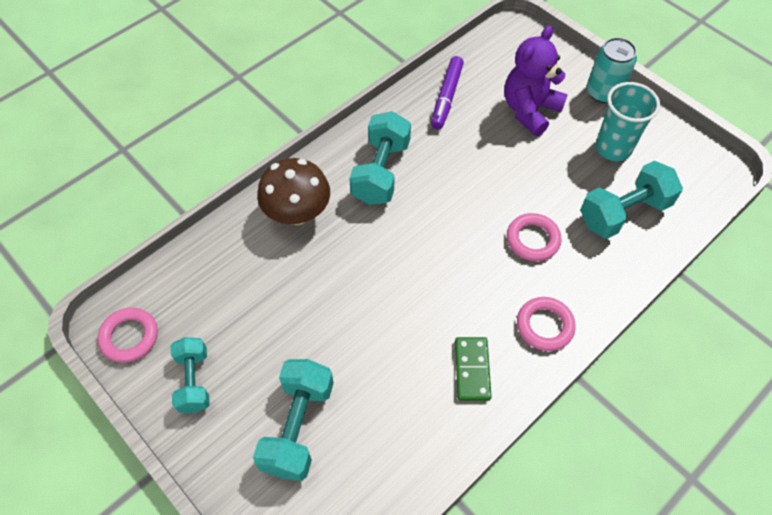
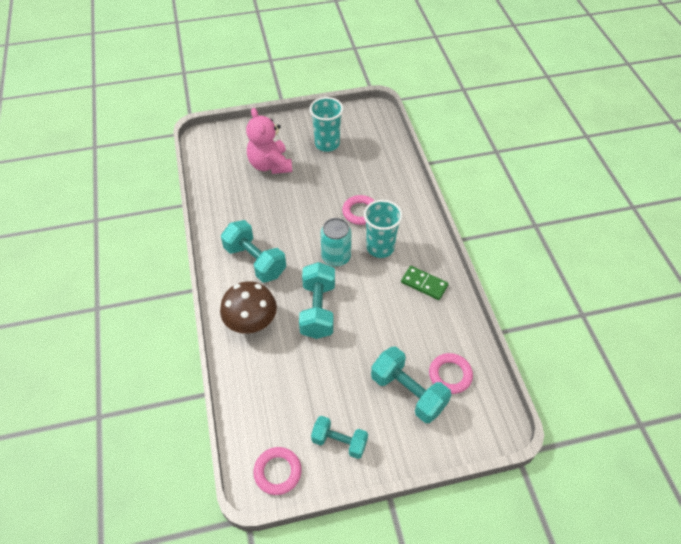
camera: 60 degrees left, 5 degrees down
(447, 97) = (225, 198): purple marker -> none
(493, 290) = (380, 248): none -> turquoise cup
(529, 110) = (270, 165): purple teddy bear -> pink teddy bear
(544, 326) = (418, 236): pink ring -> pink ring (450, 375)
(603, 92) = (285, 126): turquoise can -> turquoise can (336, 257)
(623, 212) = (372, 164): turquoise dumbbell -> turquoise dumbbell (318, 310)

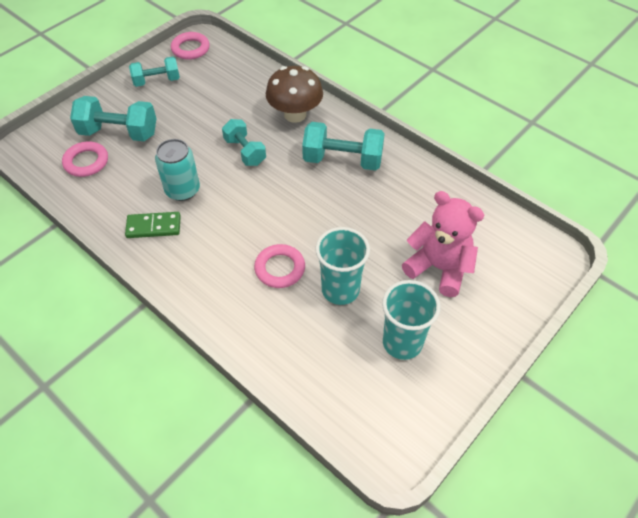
camera: 145 degrees right, 0 degrees up
(318, 310) = (245, 151): turquoise dumbbell -> turquoise dumbbell, size x0.66
(336, 257) = (266, 205): turquoise can -> turquoise can (182, 190)
(380, 248) = (226, 239): turquoise cup -> turquoise cup (340, 290)

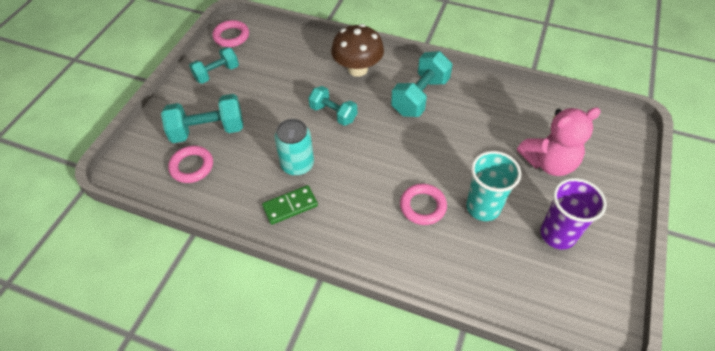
camera: 20 degrees left, 0 degrees up
(342, 160) = (420, 96): turquoise dumbbell -> turquoise dumbbell turned 45 degrees counterclockwise
(402, 342) = (557, 234): turquoise cup -> purple cup
(439, 268) = (549, 162): pink teddy bear -> pink teddy bear turned 150 degrees clockwise

